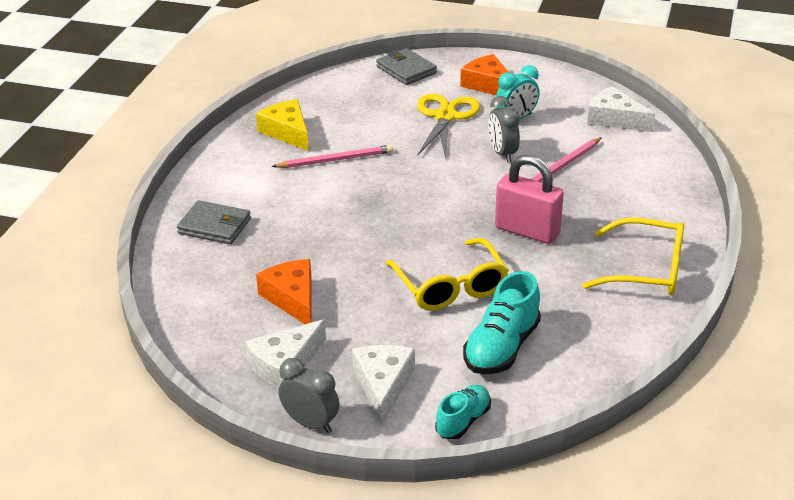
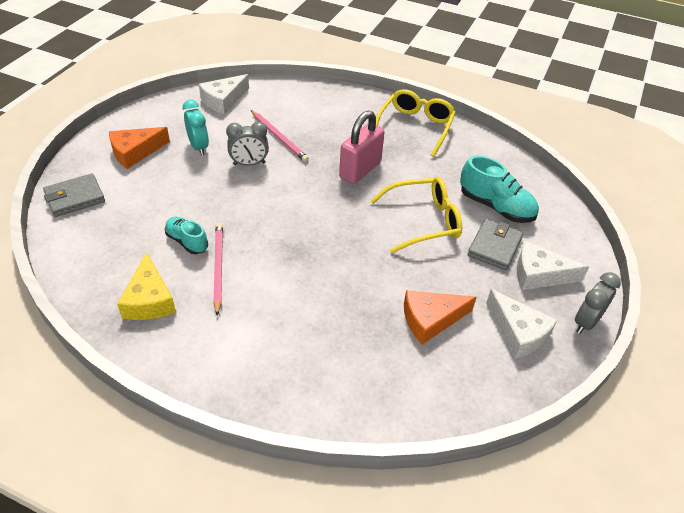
camera: 85 degrees left, 10 degrees up
(214, 226) = (306, 373): grey wallet -> grey wallet (494, 247)
(287, 132) = (149, 299): yellow cheese -> yellow cheese turned 75 degrees counterclockwise
(445, 117) = (175, 186): yellow scissors -> none
(463, 421) = (573, 238): turquoise shoe -> turquoise shoe (187, 241)

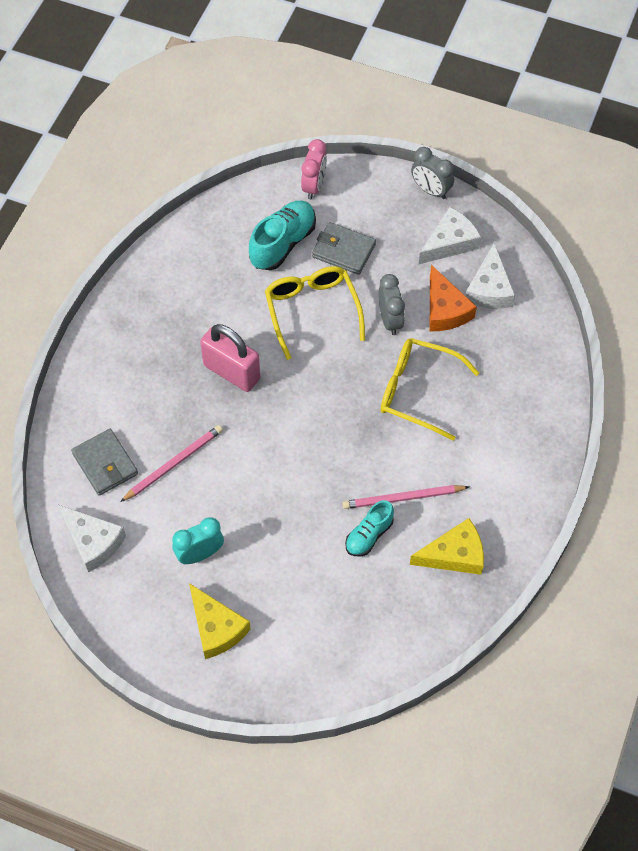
camera: 90 degrees left, 15 degrees up
(75, 198) = (310, 674): grey wallet -> grey wallet (105, 464)
(135, 152) = (216, 628): orange cheese -> yellow cheese
(249, 164) = (229, 491): grey clock -> grey clock (390, 320)
(415, 127) = (142, 314): yellow glasses -> yellow glasses (417, 391)
(539, 274) = (377, 218): white cheese -> white cheese (489, 289)
(567, 231) = (314, 186): none -> pink clock

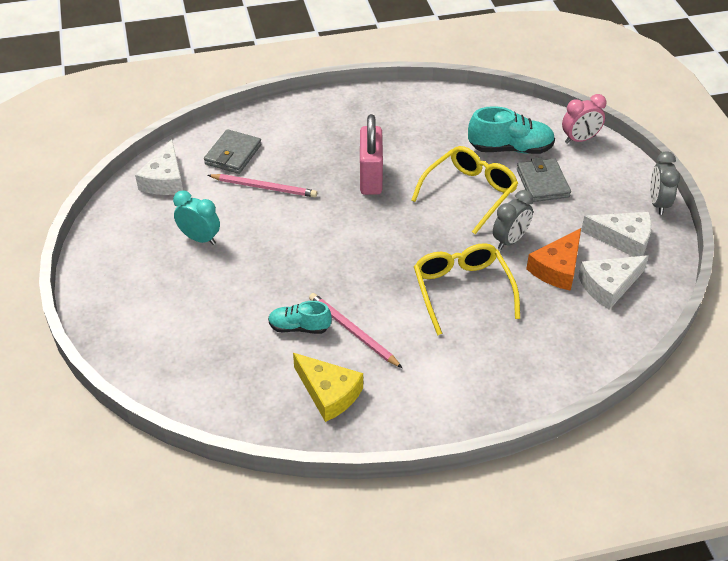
camera: 55 degrees right, 15 degrees down
(216, 628) = (143, 279): yellow cheese -> none

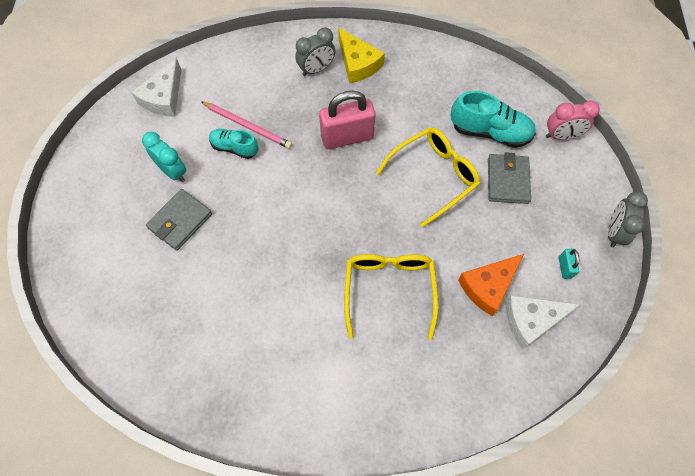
camera: 15 degrees right, 20 degrees up
(233, 155) = (232, 82): grey wallet -> grey wallet (180, 221)
(299, 327) = (228, 294): turquoise shoe -> turquoise shoe (234, 148)
(328, 393) = (230, 376): yellow cheese -> yellow cheese (358, 63)
(353, 331) = (273, 312): pink pencil -> none
(371, 178) = (347, 137): pink padlock -> pink padlock turned 60 degrees clockwise
(510, 240) = (453, 242): grey clock -> grey clock (316, 69)
(623, 239) = (564, 267): white cheese -> turquoise padlock

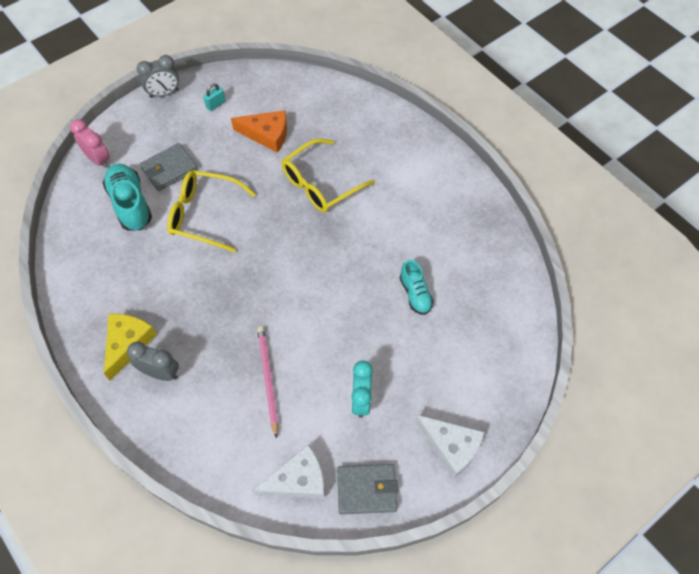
camera: 130 degrees left, 5 degrees down
(180, 221) = (396, 354): grey wallet -> grey wallet (367, 490)
(234, 148) = (297, 371): turquoise shoe -> turquoise shoe (415, 294)
(347, 137) = (216, 295): pink padlock -> none
(531, 320) = (270, 102): white cheese -> white cheese (451, 446)

